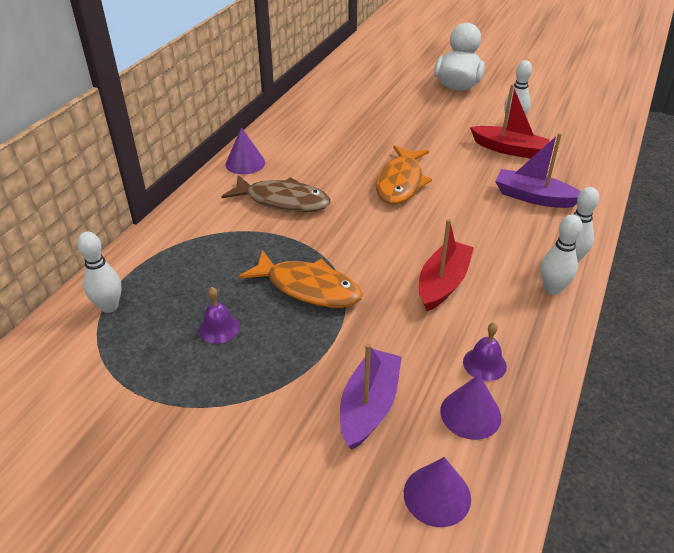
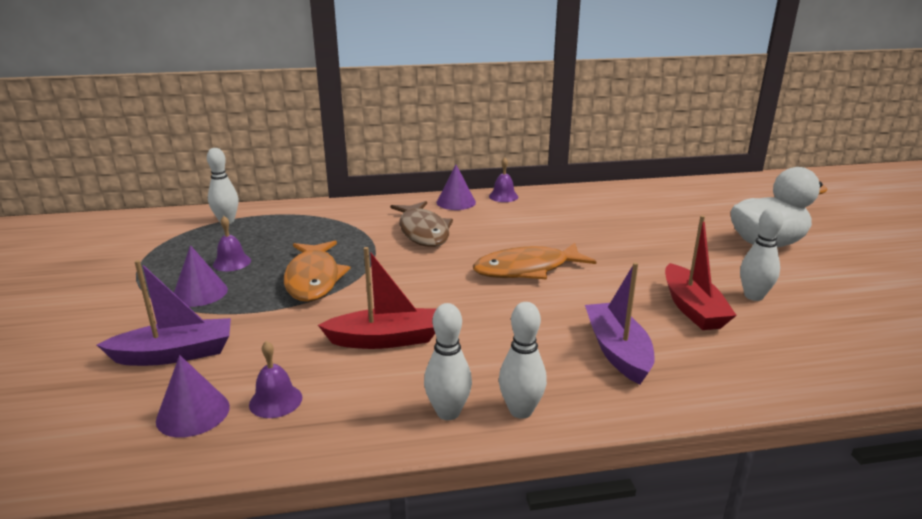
camera: 55 degrees right, 15 degrees down
(264, 138) = (503, 196): none -> purple bell
(437, 495) = (71, 425): purple cone -> purple cone (200, 293)

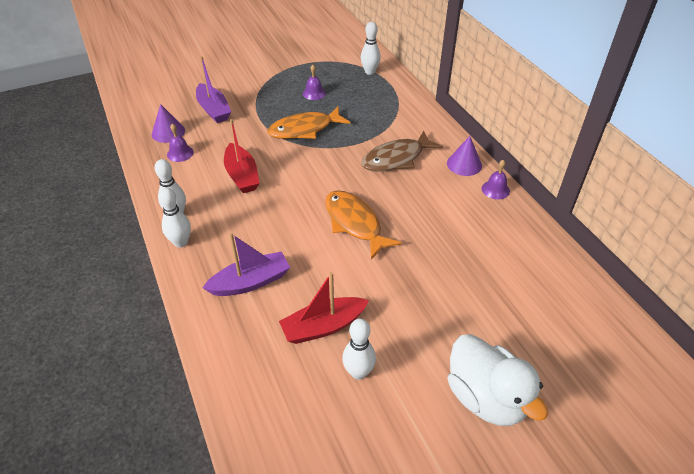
camera: 75 degrees right, 20 degrees up
(200, 293) = (274, 95): purple cone -> none

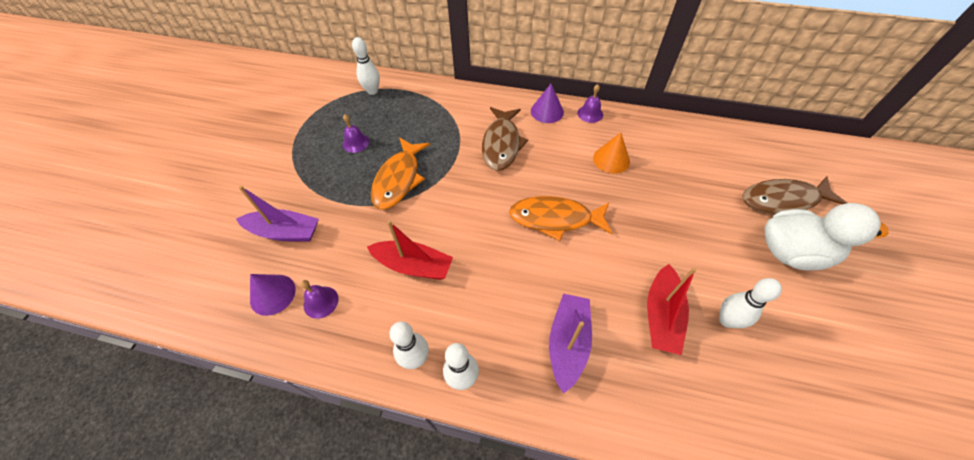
camera: 50 degrees left, 10 degrees up
(456, 226) = (611, 159): none -> orange cone
(550, 369) = (783, 200): none -> brown fish

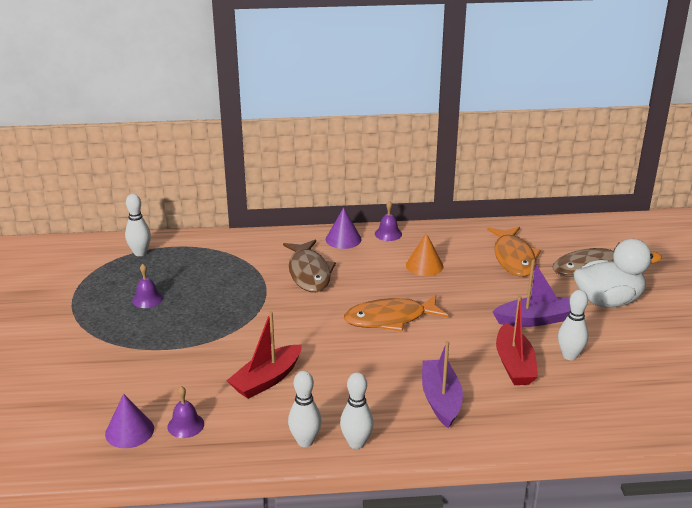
camera: 20 degrees left, 25 degrees down
(285, 232) = (111, 383): purple boat -> purple boat (534, 320)
(399, 179) = (214, 319): orange fish -> orange fish (514, 258)
(413, 265) = (267, 380): red boat -> red boat turned 135 degrees clockwise

